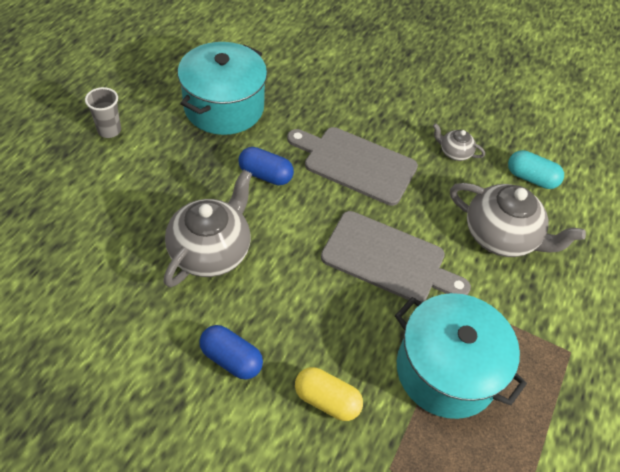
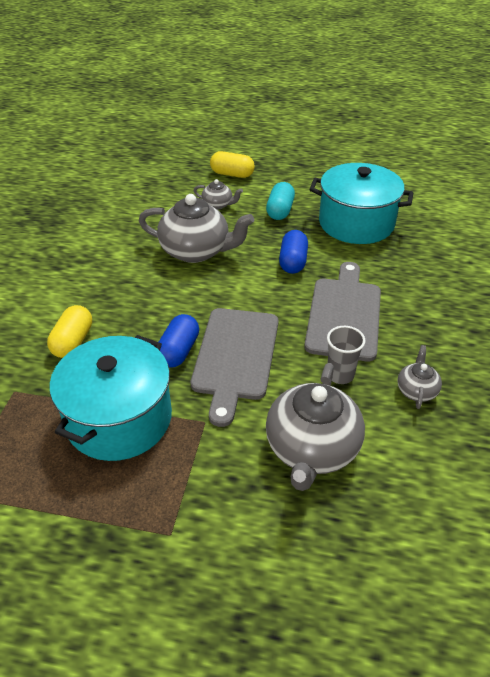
camera: 80 degrees right, 10 degrees down
(67, 177) = (232, 174): none -> yellow capsule
(109, 130) = (288, 178): grey cup -> grey cup (340, 375)
(128, 208) = (218, 205): none -> grey teapot
(231, 359) = (99, 283): blue capsule -> blue capsule (178, 351)
(531, 178) = (426, 473): turquoise capsule -> turquoise capsule (280, 211)

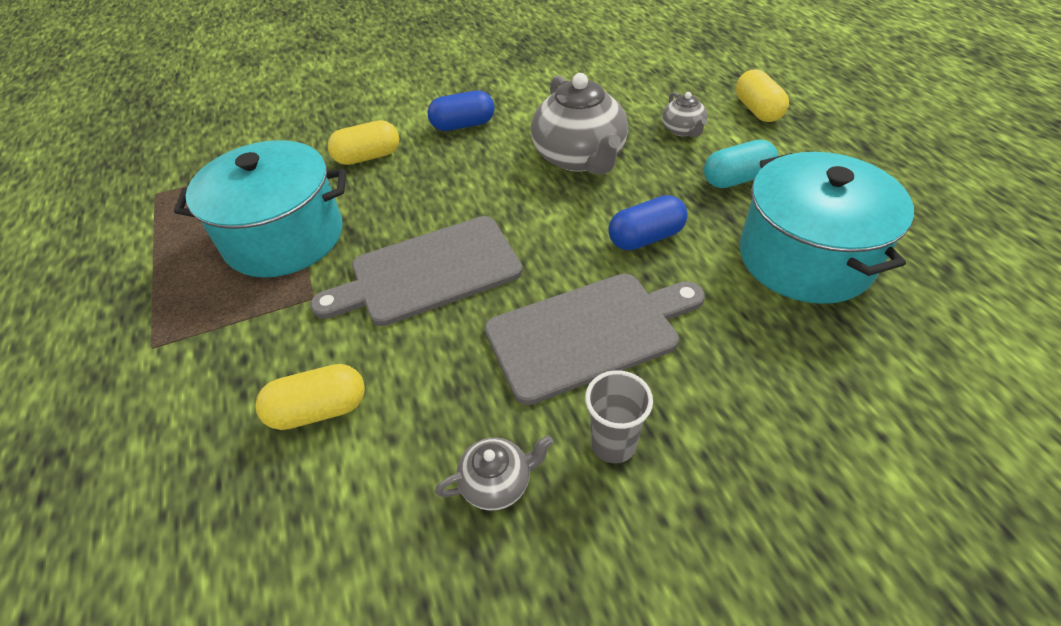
camera: 60 degrees right, 5 degrees up
(178, 351) = (406, 226): blue capsule -> blue capsule (463, 125)
(312, 449) = (319, 410): grey teapot -> yellow capsule
(340, 375) = (467, 380): grey cup -> grey cup (613, 443)

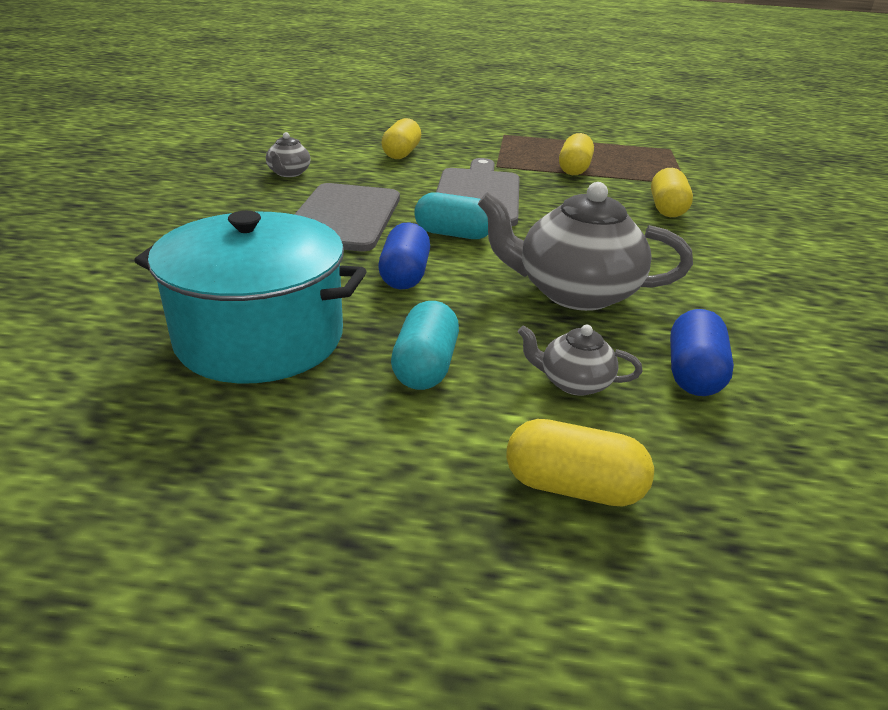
camera: 115 degrees right, 15 degrees down
(284, 237) = (574, 169): turquoise pot -> yellow capsule
(463, 125) = (699, 257): blue capsule -> blue capsule (693, 373)
(543, 246) = (453, 234): none -> turquoise capsule
(613, 443) = (256, 200): grey cup -> none

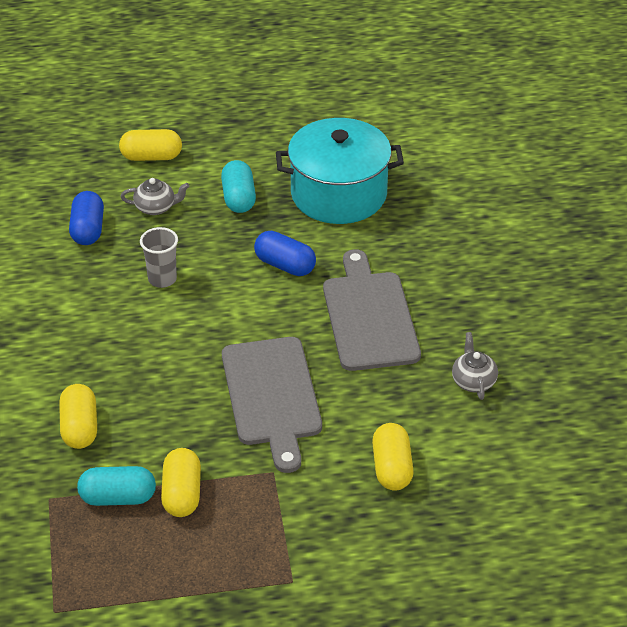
camera: 165 degrees right, 10 degrees up
(404, 275) = (285, 265): blue capsule -> blue capsule turned 45 degrees counterclockwise
(453, 234) = (270, 324): turquoise capsule -> turquoise capsule (118, 498)
(574, 292) = (162, 279): grey teapot -> grey cup

